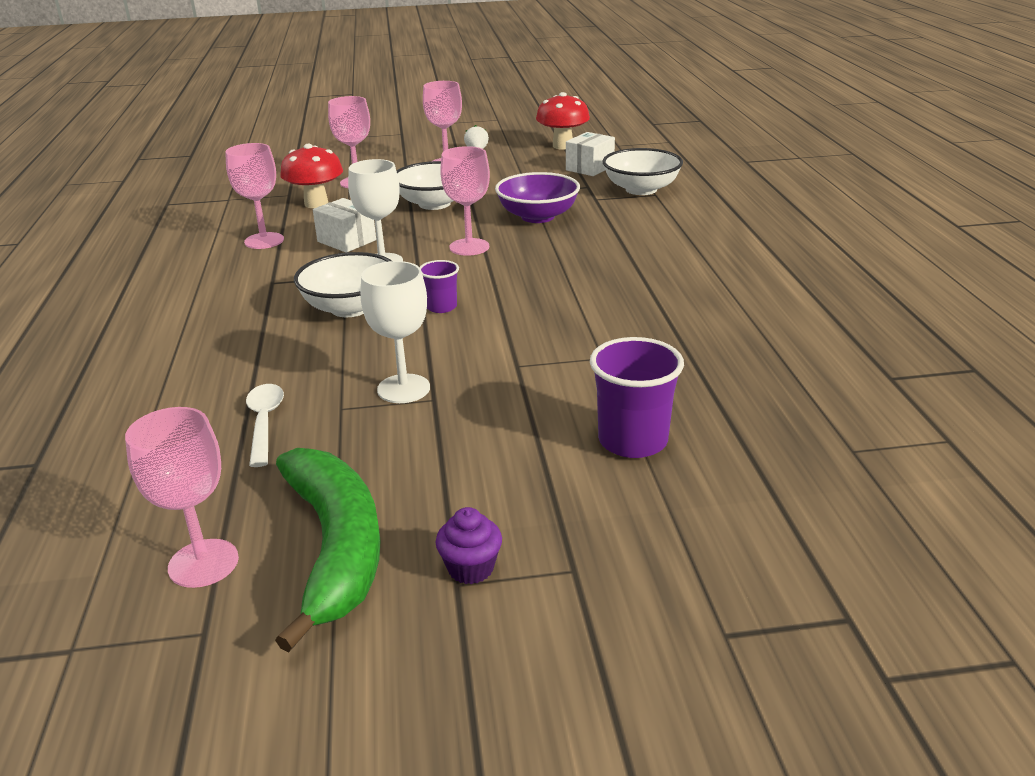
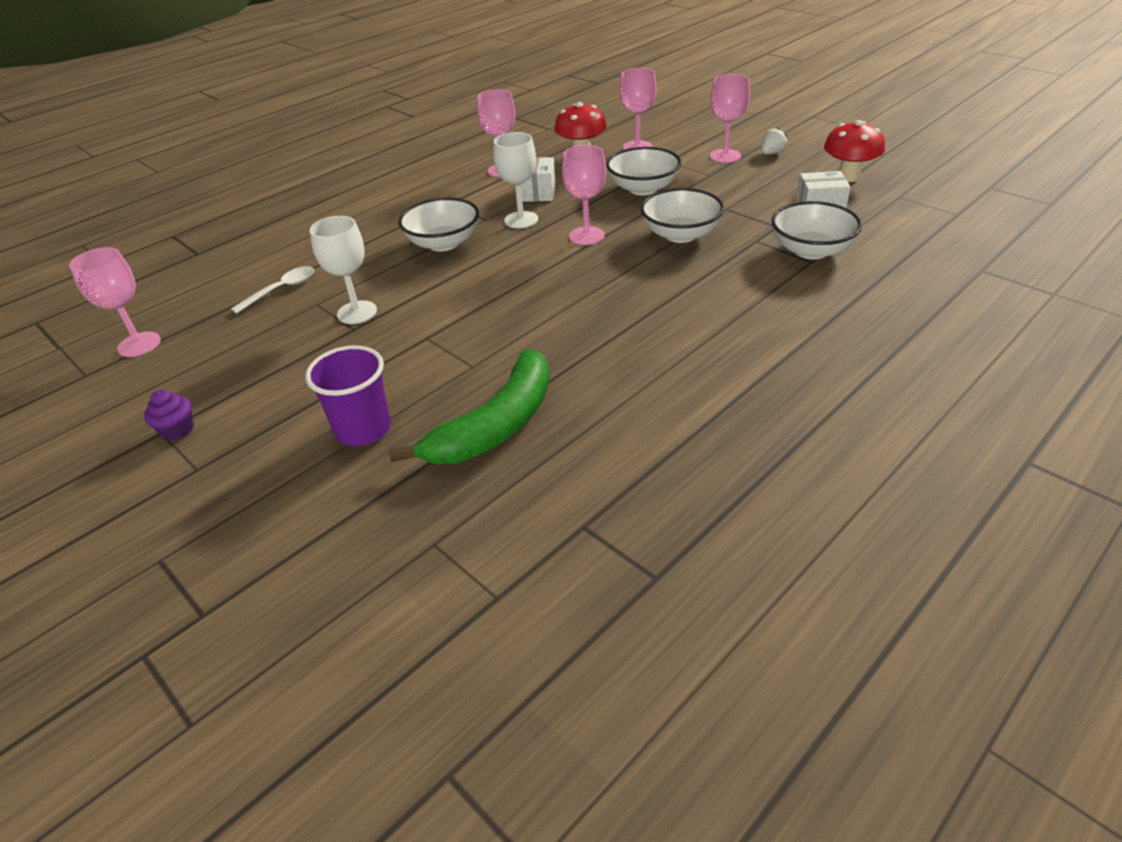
camera: 55 degrees right, 10 degrees up
(335, 547) = (173, 375): green banana -> green banana (496, 425)
(441, 307) = (480, 271): purple cup -> none
(538, 216) = (680, 234): purple bowl -> white bowl

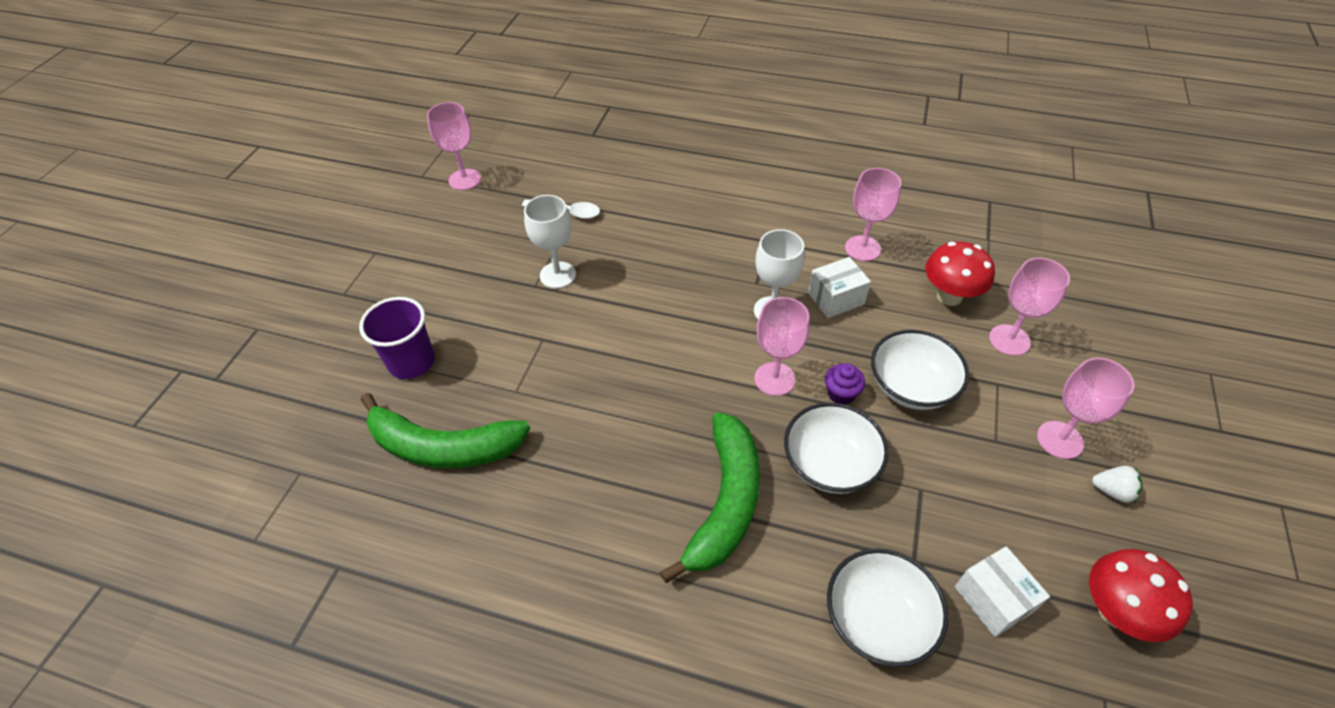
camera: 60 degrees right, 10 degrees up
(178, 430) = (379, 259): purple cupcake -> purple cupcake (841, 394)
(443, 243) = (694, 274): white bowl -> none
(679, 284) = (725, 502): none -> green banana

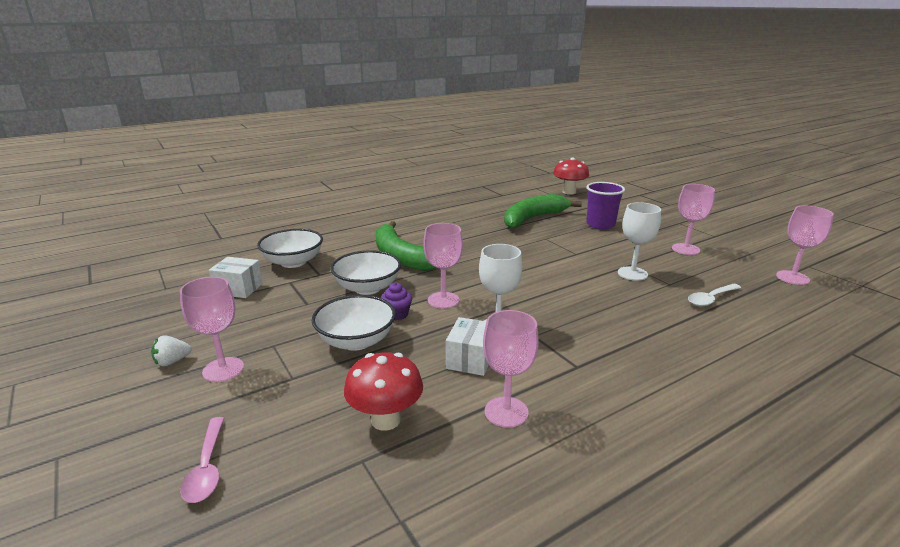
camera: 130 degrees right, 25 degrees down
(1009, 340) = (302, 416): pink goblet -> pink goblet (685, 249)
(1097, 344) = (207, 467): none -> pink spoon
(1115, 612) = (162, 314): red mushroom -> red mushroom (569, 192)

